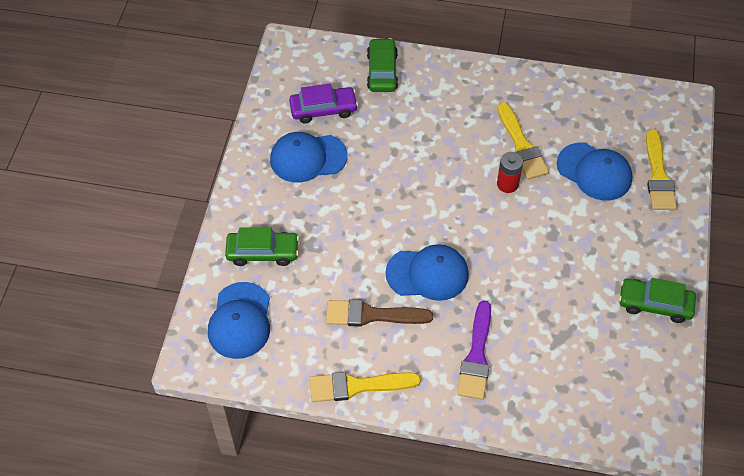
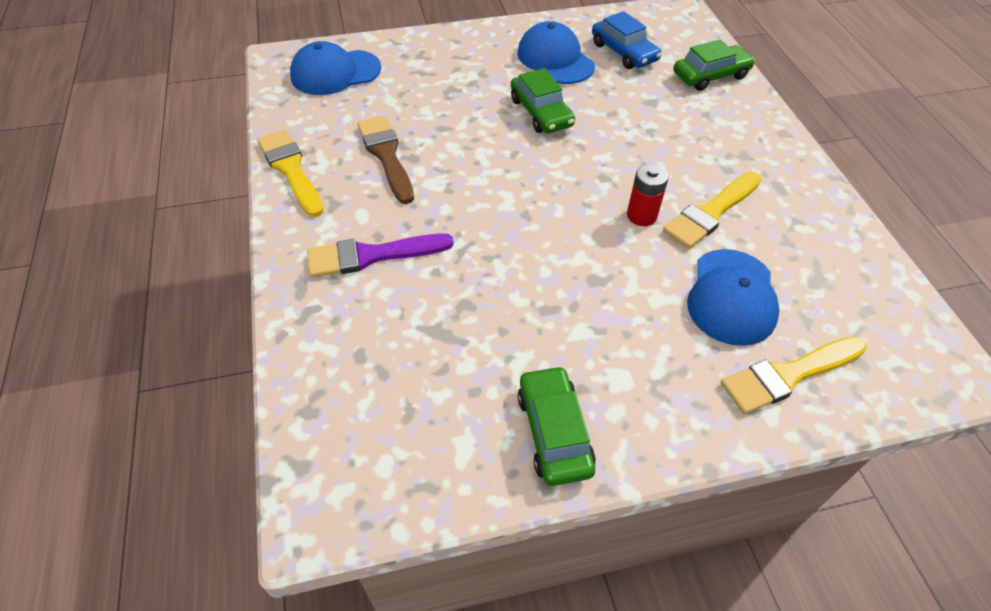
camera: 65 degrees right, 5 degrees down
(262, 252) = (422, 64): green car -> green car (541, 112)
(323, 109) = (624, 52): purple car -> blue car
(427, 274) = (465, 183): blue cap -> none

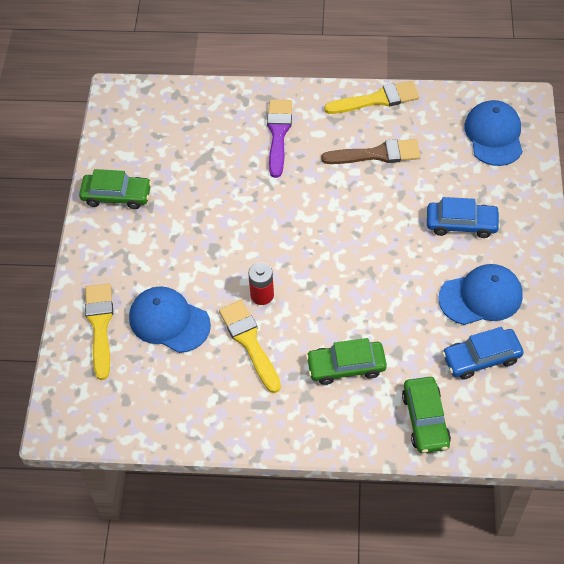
camera: 110 degrees right, 5 degrees up
(469, 81) = (461, 224): none -> blue car
(541, 112) = (403, 264): green car -> green car (346, 366)

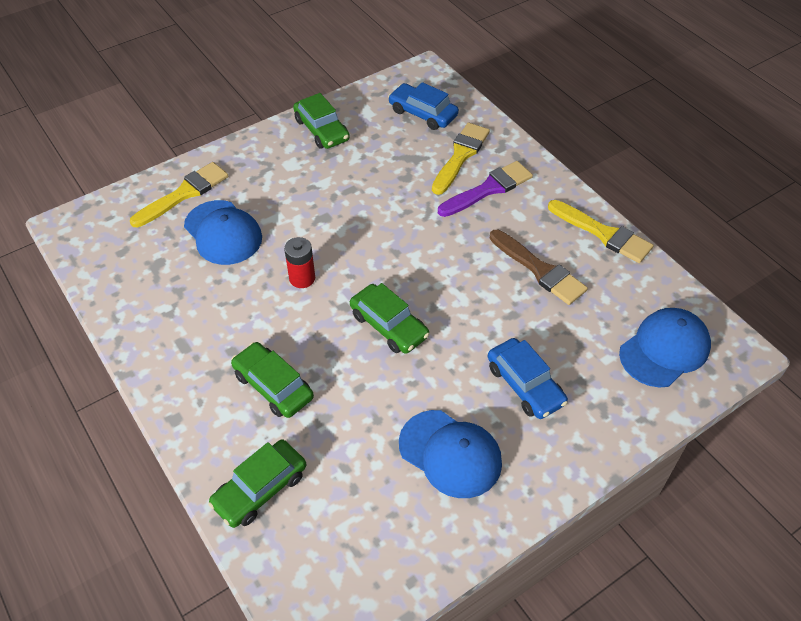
camera: 50 degrees right, 5 degrees down
(169, 321) = (223, 233): blue cap -> blue cap turned 150 degrees clockwise
(249, 342) = (244, 298): yellow brush -> yellow brush (460, 156)
(351, 268) = (389, 325): none -> green car
(481, 358) = (374, 498): blue car -> blue car (423, 113)

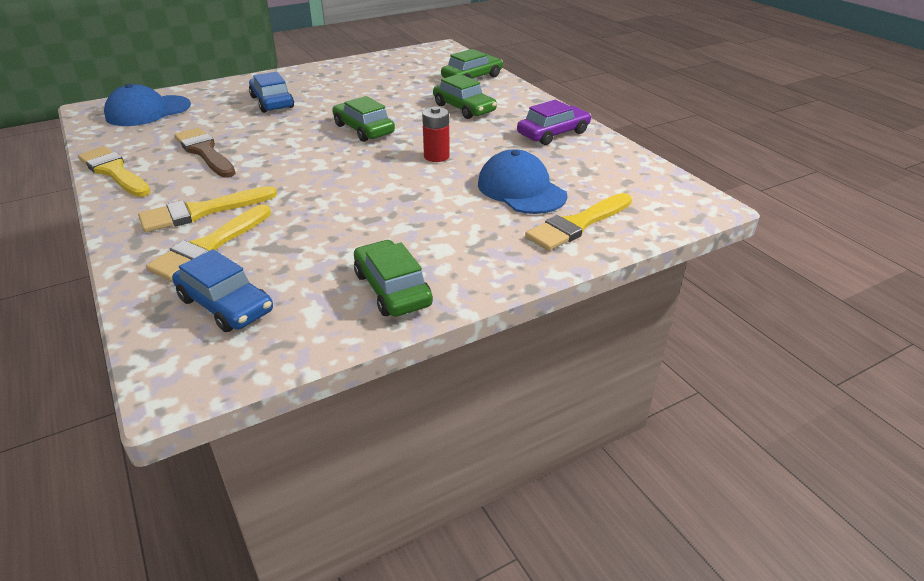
camera: 175 degrees left, 15 degrees down
(172, 332) = (553, 133): none -> purple car
(450, 454) = (344, 83): blue cap -> none
(488, 189) = (202, 211): purple brush -> yellow brush

